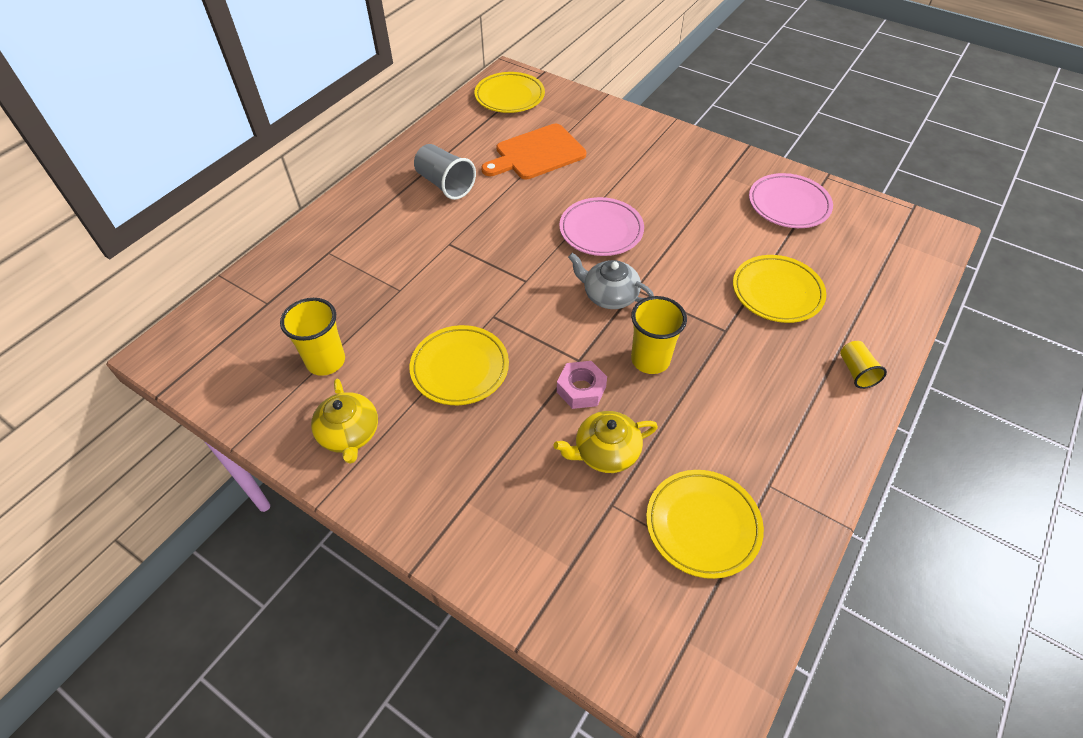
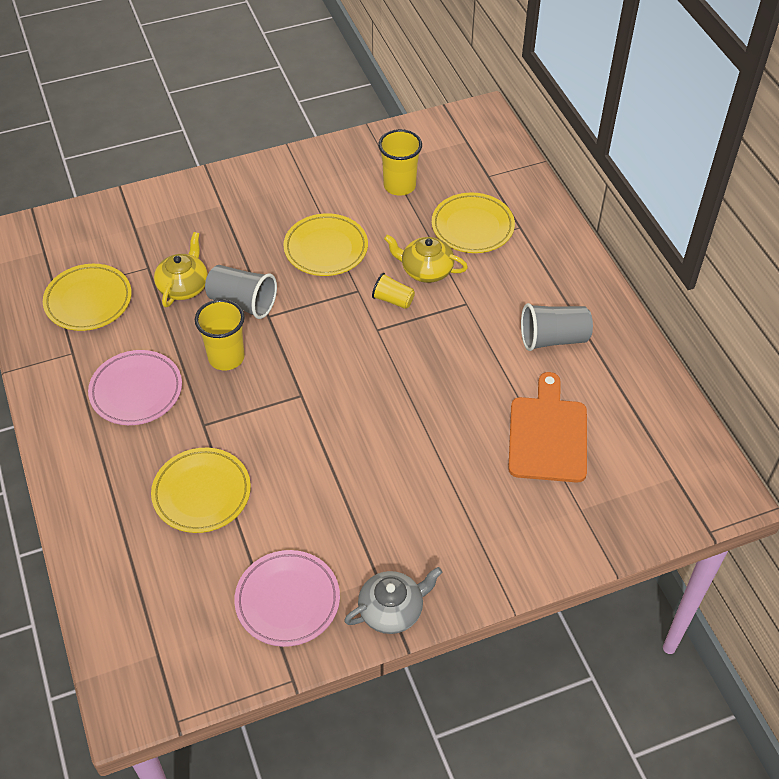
camera: 125 degrees right, 0 degrees up
(349, 434) = (325, 175): yellow teapot -> yellow teapot (425, 270)
(509, 97) = (677, 470): yellow plate -> yellow plate (472, 227)
(581, 389) = (242, 302): pink nut -> grey cup
(601, 230) = (390, 416): pink plate -> pink plate (136, 391)
(609, 295) = (311, 373): grey teapot -> grey teapot (392, 610)
(856, 372) = (83, 480): yellow cup -> yellow cup (393, 300)

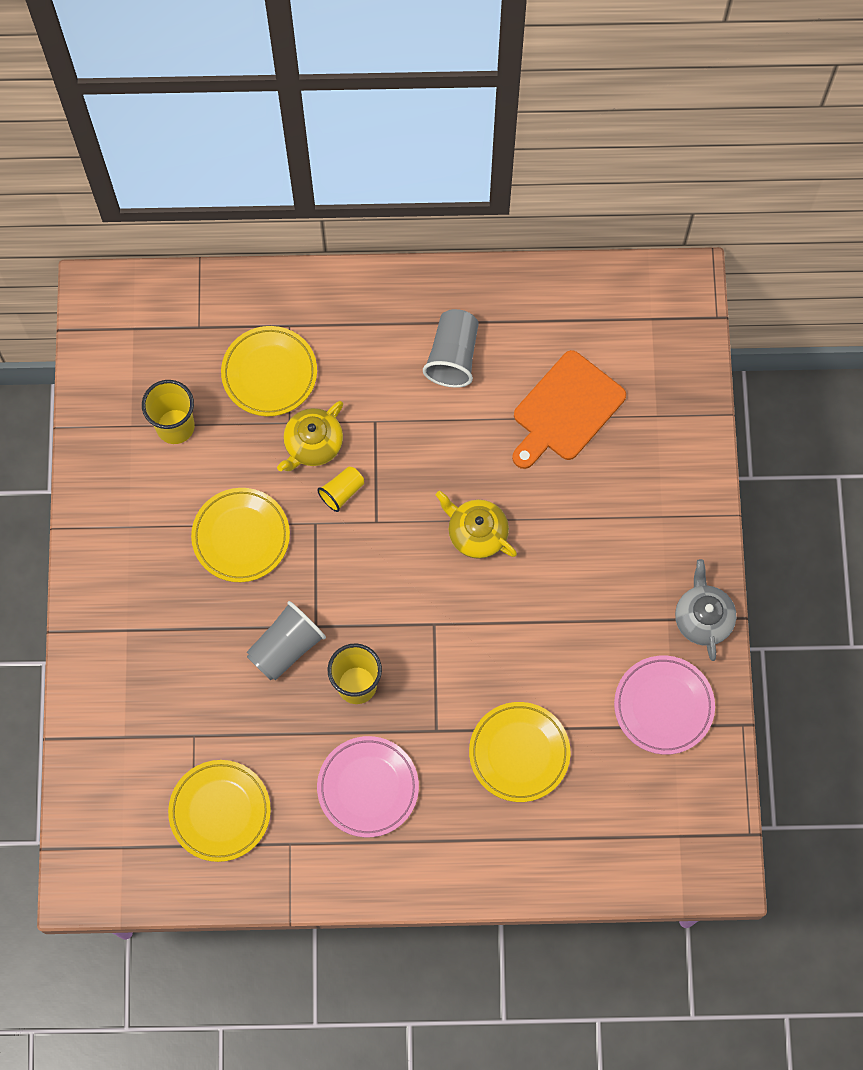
camera: 70 degrees left, 20 degrees up
(183, 286) = (237, 703): yellow teapot -> yellow teapot (476, 533)
(547, 435) = (566, 410): orange cutting board -> orange cutting board turned 75 degrees counterclockwise

